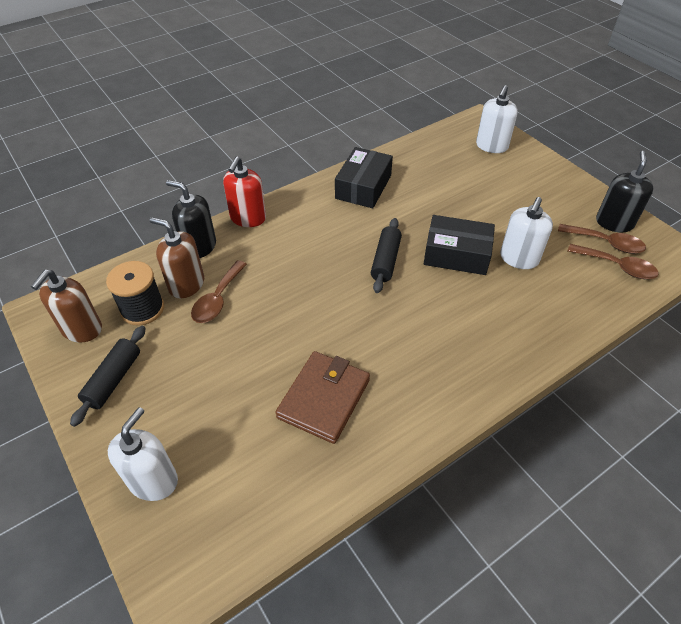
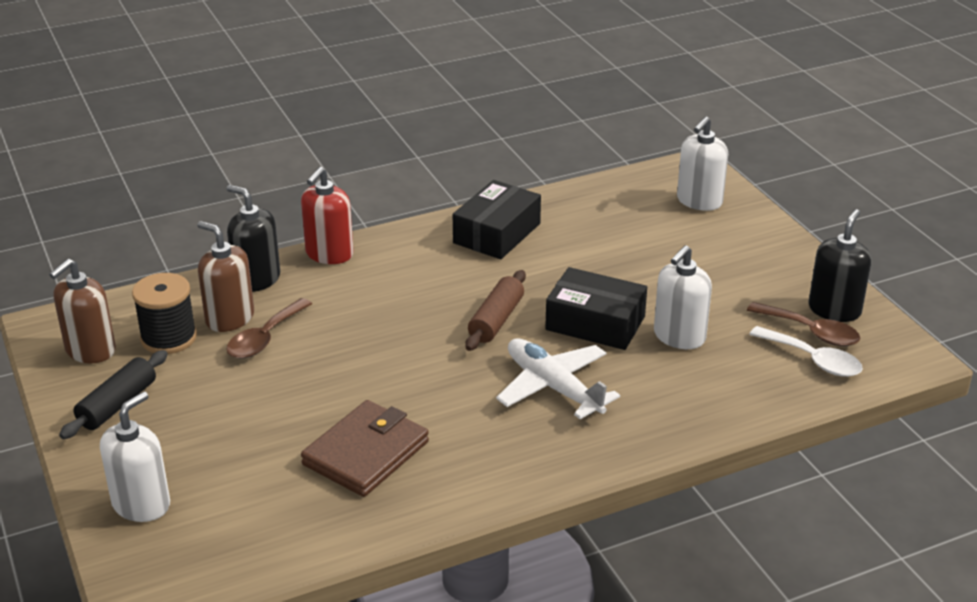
camera: 10 degrees right, 15 degrees down
(386, 261) = (496, 320): black rolling pin -> brown rolling pin
(445, 315) = (553, 387): none -> white plane
(617, 266) = (813, 360): brown spoon -> white spoon

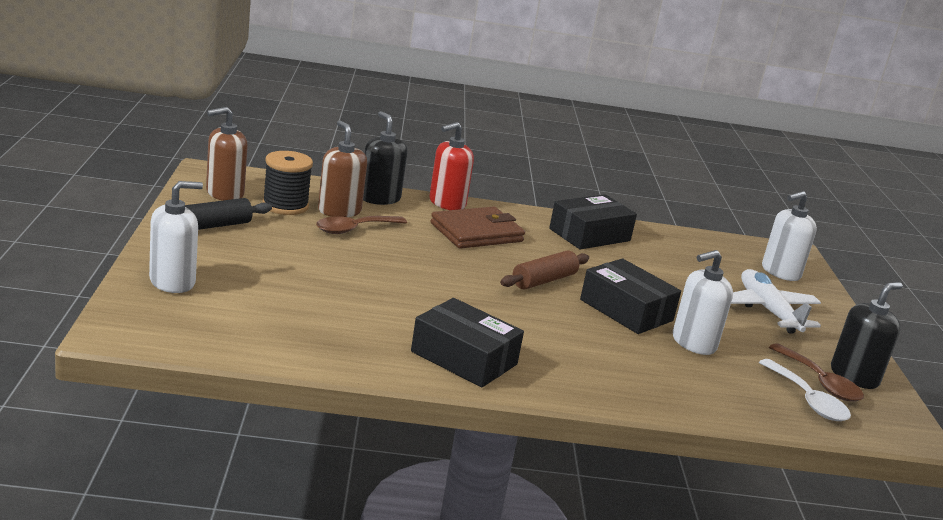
camera: 20 degrees right, 10 degrees down
(366, 453) = (366, 316): brown wallet -> brown wallet (476, 232)
(493, 461) = (464, 358): none -> black box
(553, 387) = (555, 334): white plane -> white plane (767, 310)

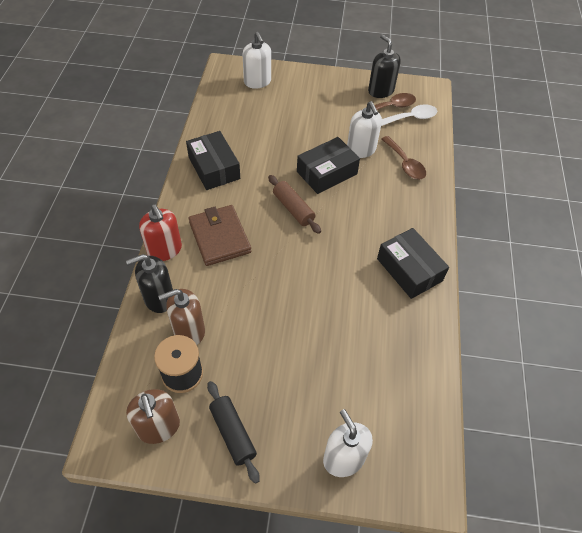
camera: 80 degrees left, 30 degrees up
(354, 229) = (225, 321): brown spoon -> brown spoon (405, 164)
(464, 358) = (409, 270): black box -> black box turned 75 degrees counterclockwise
(767, 310) = (312, 104): white plane -> none

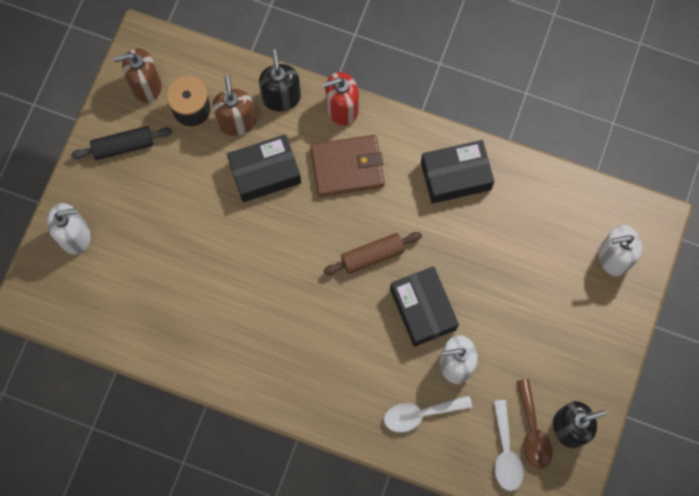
camera: 105 degrees right, 20 degrees up
(405, 164) = (420, 414): brown spoon -> white spoon
(409, 270) = (258, 363): black box -> black box (265, 172)

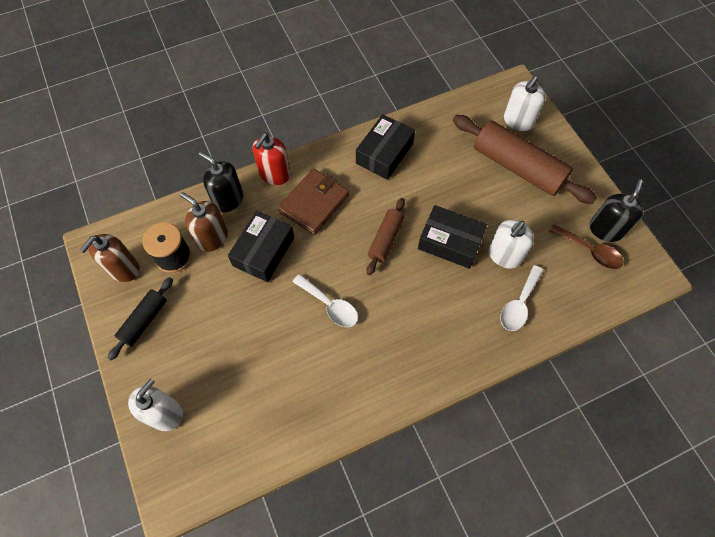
camera: 45 degrees left, 10 degrees down
(505, 452) = (590, 278): white spoon -> white spoon (330, 305)
(559, 300) = (517, 167): none -> brown rolling pin

